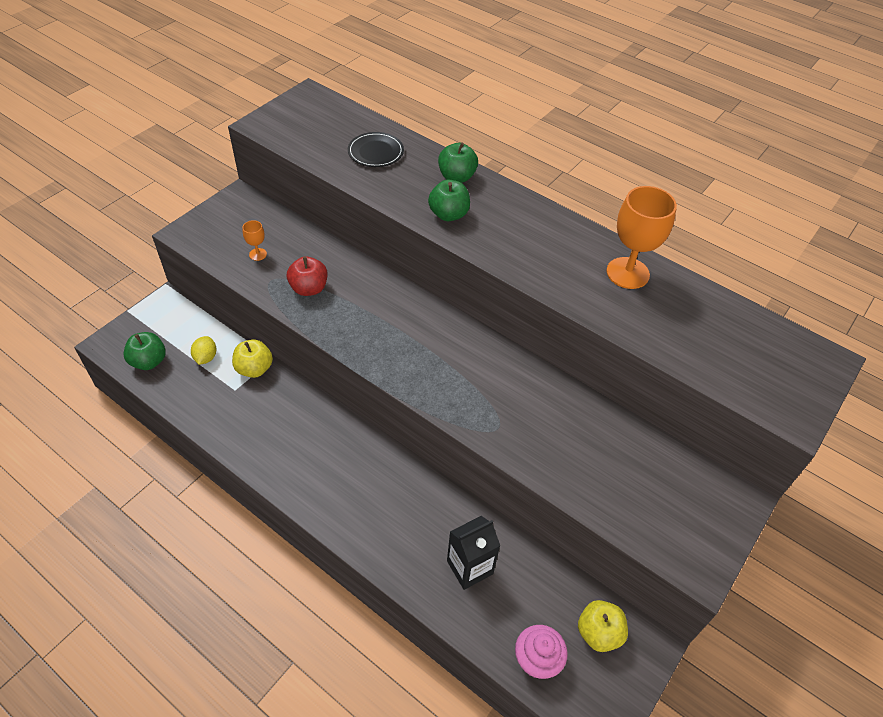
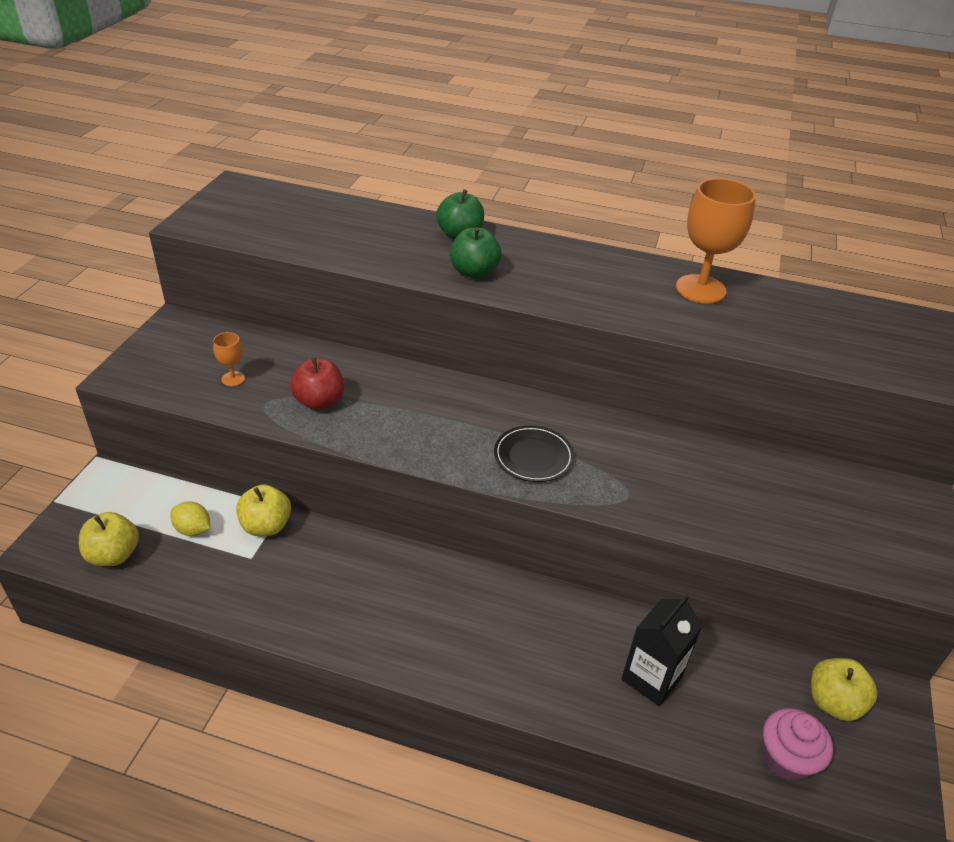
camera: 20 degrees left, 10 degrees down
(149, 361) = (114, 555): green apple -> yellow apple
(206, 357) = (193, 530): yellow lemon -> yellow lemon turned 45 degrees counterclockwise
(375, 152) = (351, 227): black plate -> black plate (533, 456)

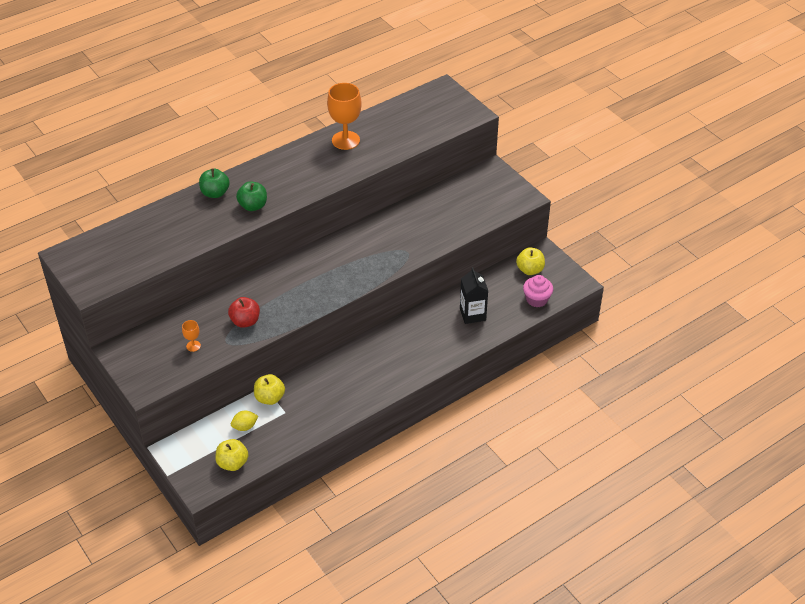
camera: 50 degrees left, 5 degrees up
(533, 456) = (357, 267): black plate -> none

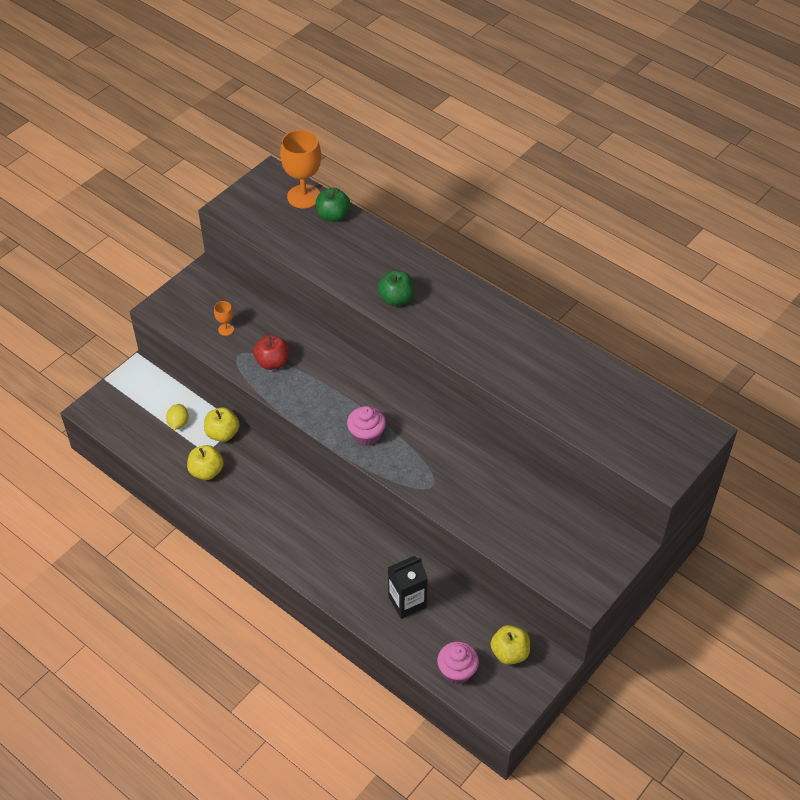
camera: 75 degrees right, 5 degrees up
(215, 193) = (405, 261): green apple -> green apple (333, 216)
(232, 463) = (128, 426): yellow apple -> yellow apple (206, 471)
(245, 427) = (178, 423): yellow lemon -> yellow lemon turned 45 degrees clockwise
(345, 140) = (547, 354): orange goblet -> orange goblet (303, 196)
(345, 278) = (366, 435): none -> pink cupcake

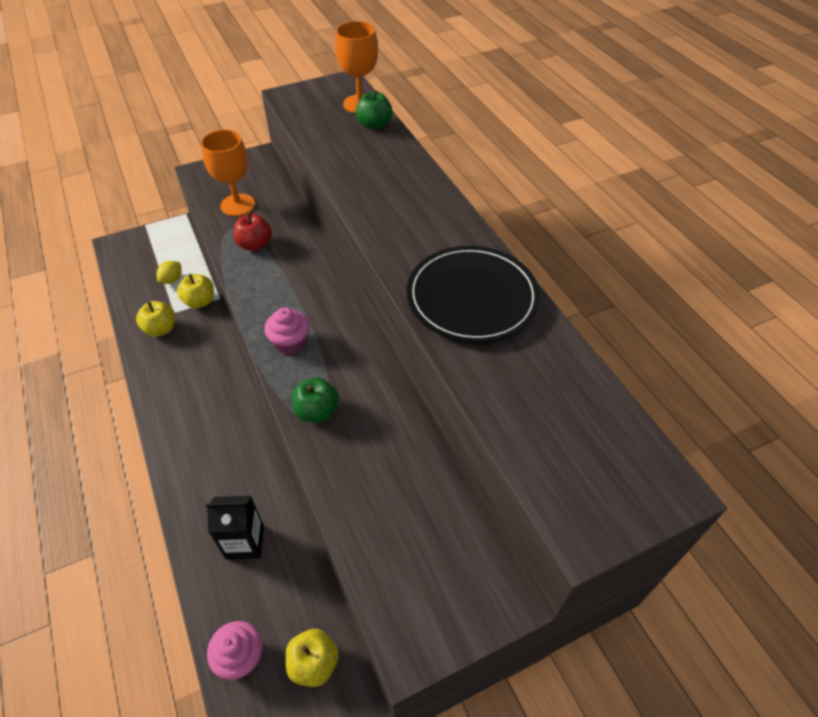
camera: 25 degrees right, 0 degrees up
(226, 329) = (238, 205): orange goblet -> orange goblet, size x2.18
(396, 299) = (381, 211): green apple -> green apple (317, 411)
(511, 348) = (472, 297): none -> black plate

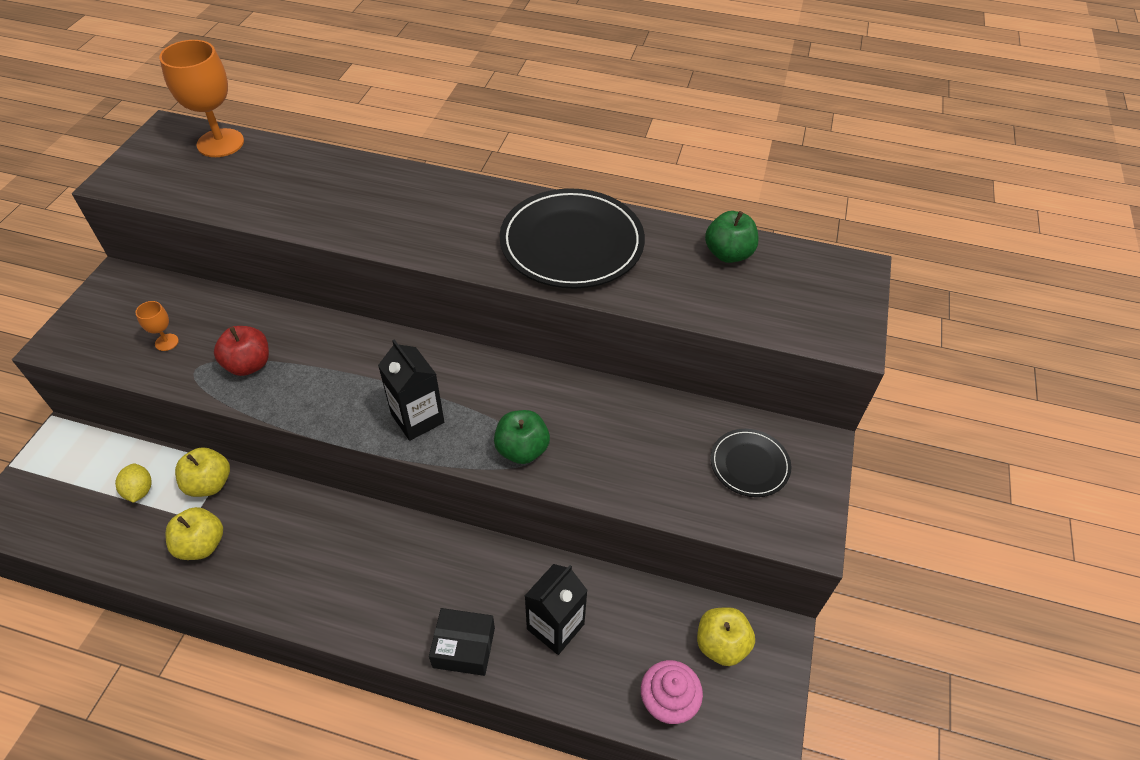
camera: 50 degrees left, 0 degrees up
(191, 501) = (464, 647): none -> black box
(238, 205) = (166, 342): orange goblet -> orange goblet, size x0.46
(290, 342) = (417, 418): pink cupcake -> black carton
(374, 125) = (269, 155): green apple -> green apple (728, 254)
(438, 560) = (749, 464): none -> black plate

